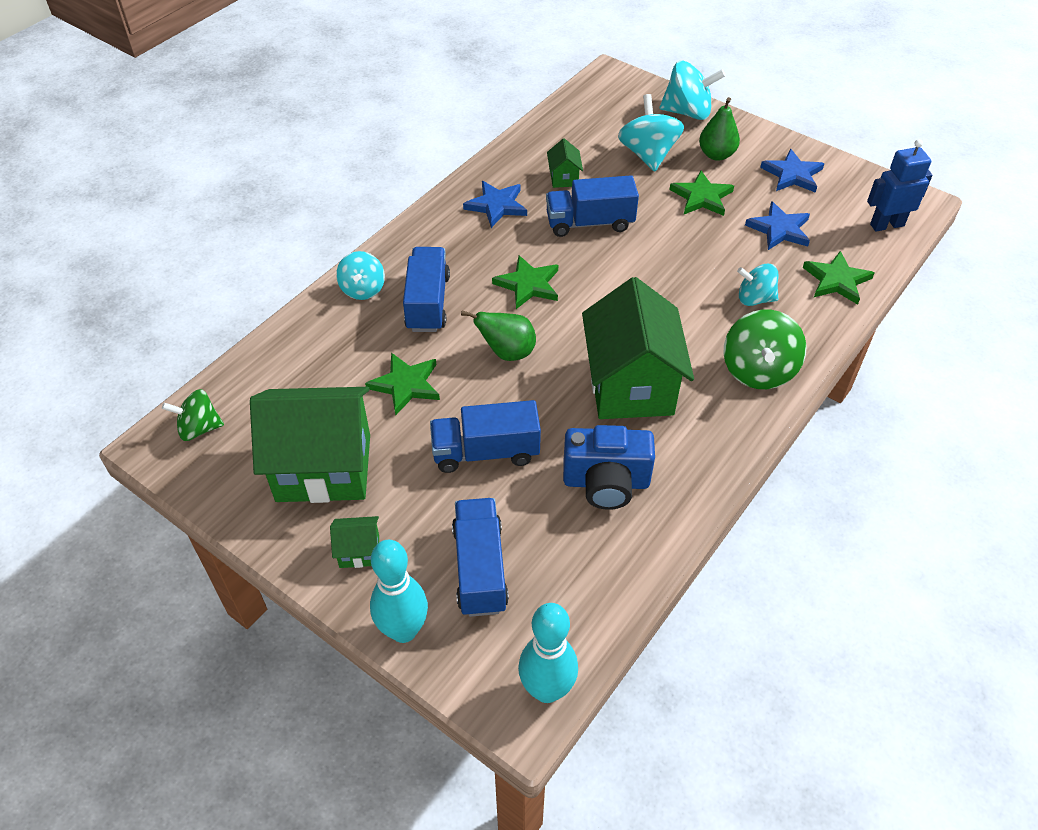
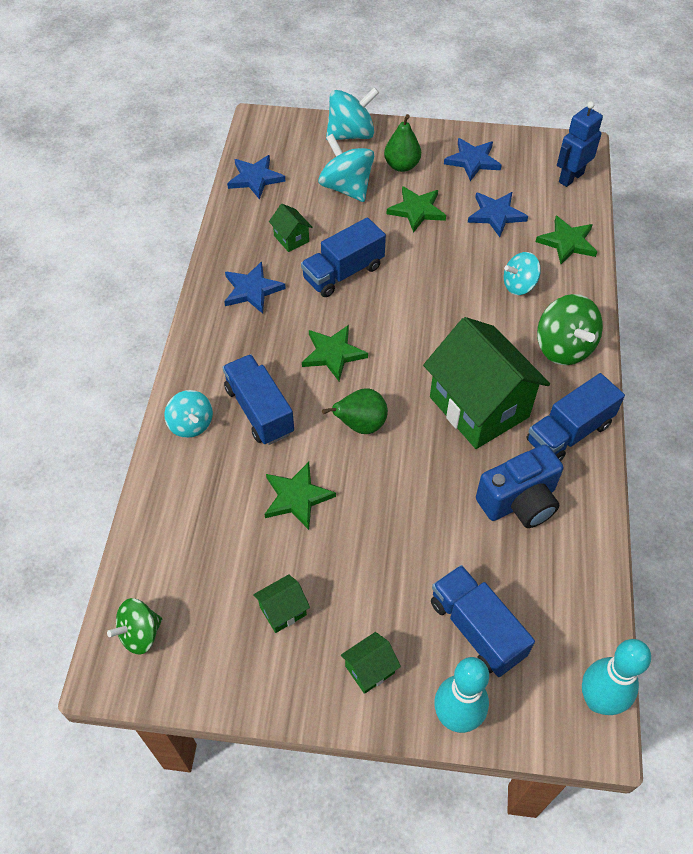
camera: 30 degrees left, 5 degrees up
(323, 468) = (283, 611): green house -> green house, size x0.41
(485, 452) = (407, 524): blue truck -> blue truck (569, 433)
(569, 118) = (255, 178): none -> blue star

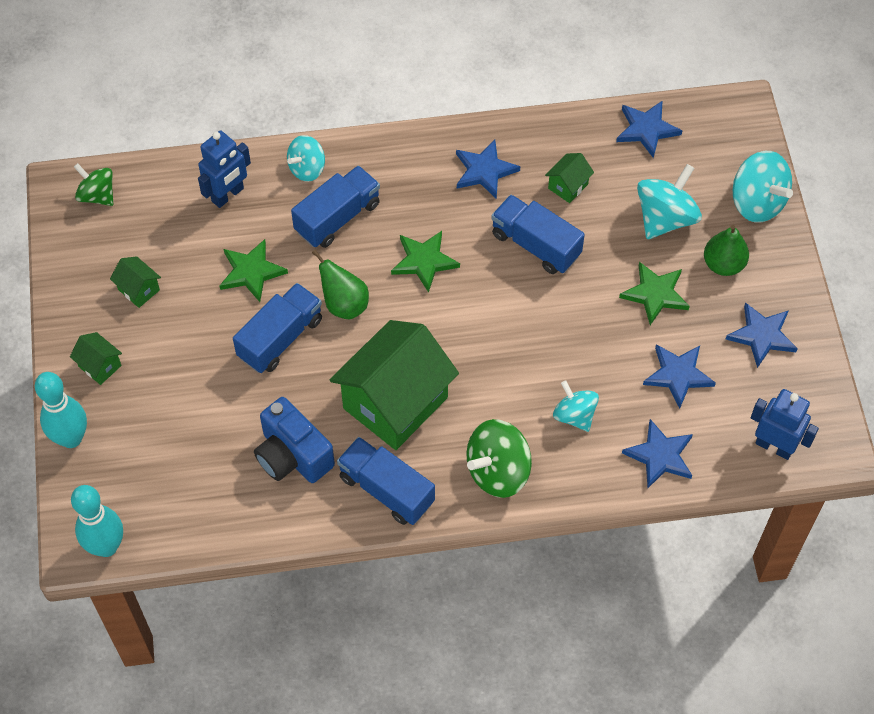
camera: 75 degrees right, 5 degrees up
(194, 501) = (228, 195): none -> blue robot
(476, 629) = (153, 440): blue truck -> blue truck (280, 338)
(567, 242) = (660, 456): green star -> blue star

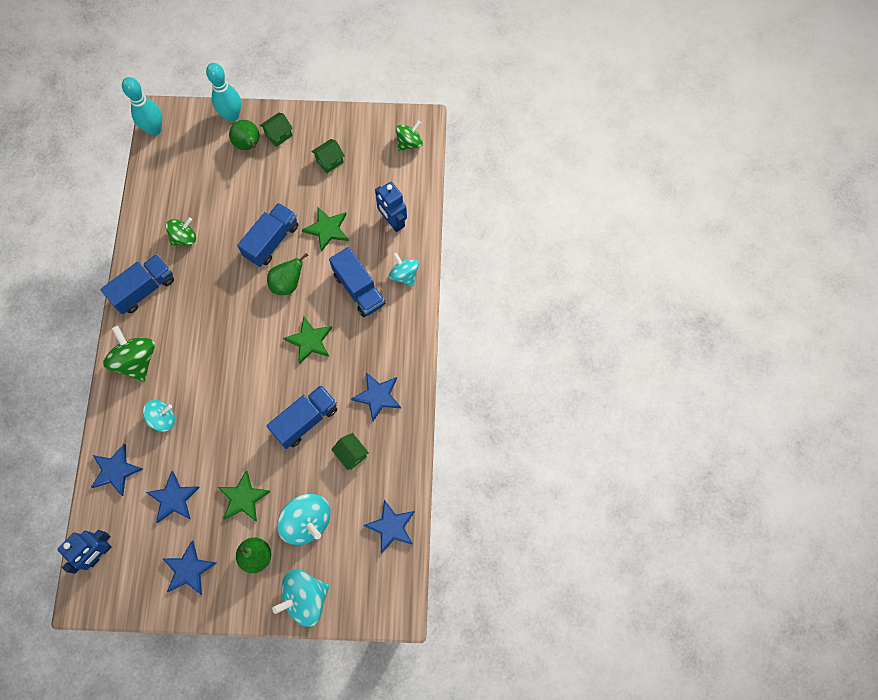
camera: 100 degrees right, 10 degrees up
(121, 403) = (248, 145): none -> green pear
(280, 338) = (271, 241): blue truck -> blue truck turned 105 degrees counterclockwise
(292, 456) = (184, 238): blue camera -> green spinning top
(395, 403) = (204, 305): green house -> none

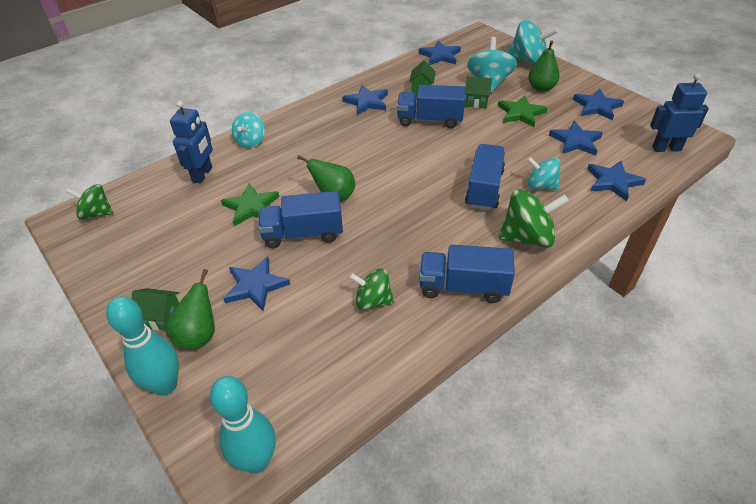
camera: 130 degrees left, 25 degrees down
(136, 361) = (527, 237): green spinning top -> green spinning top turned 120 degrees counterclockwise
(256, 190) = (255, 285): none -> blue star
(310, 341) = (368, 153): green star -> none
(329, 161) = (166, 254): green house -> green house (476, 102)
(359, 289) = (291, 156): blue truck -> blue truck (484, 188)

